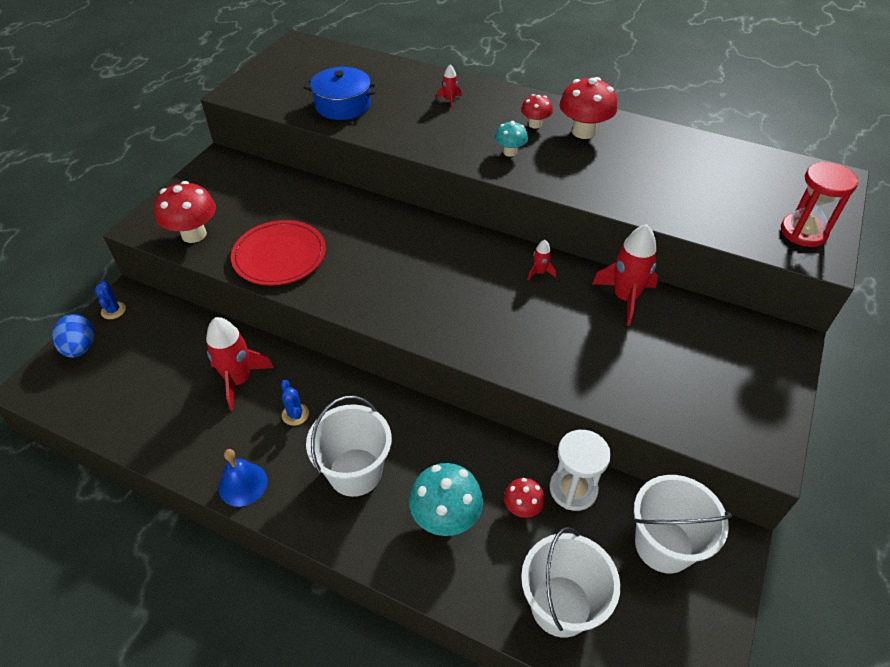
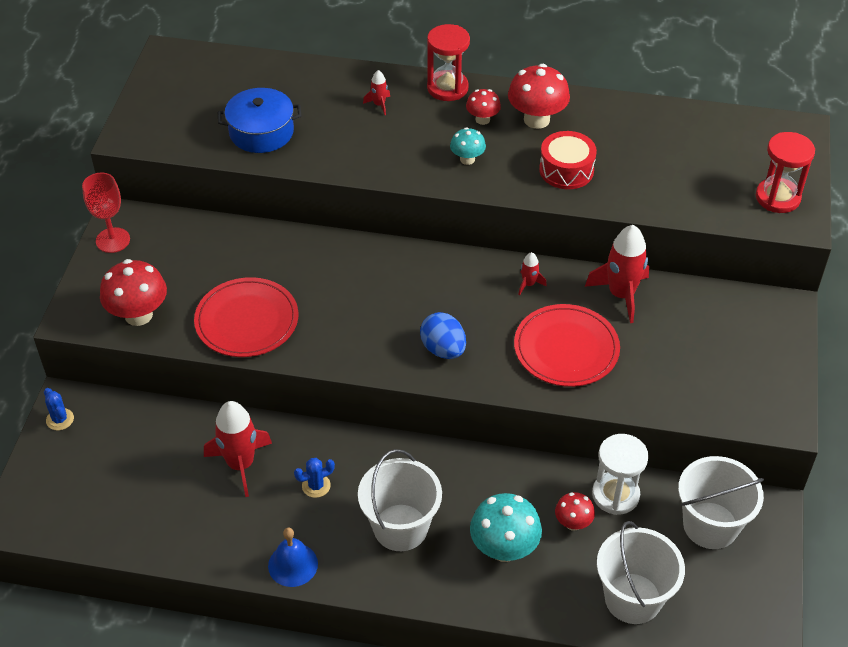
camera: 15 degrees left, 0 degrees up
(80, 348) = (45, 468): blue egg -> blue egg (443, 349)
(204, 175) = (113, 240): none -> red goblet
(295, 414) = (316, 486): blue cactus -> blue cactus turned 75 degrees counterclockwise
(513, 97) = (447, 88): none -> red hourglass
(557, 336) = (566, 348): none -> red plate
(598, 175) = (566, 170): none -> red drum

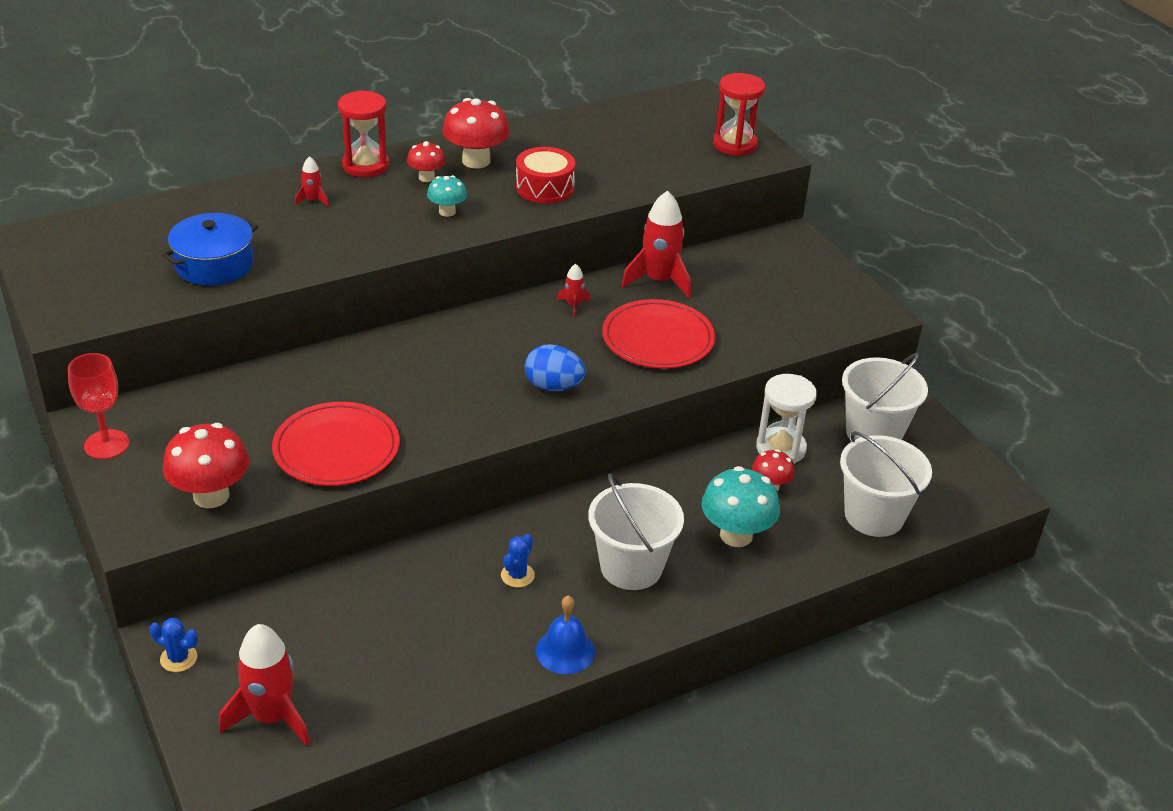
camera: 40 degrees left, 10 degrees down
(241, 464) = (423, 596): red rocket -> red rocket (271, 717)

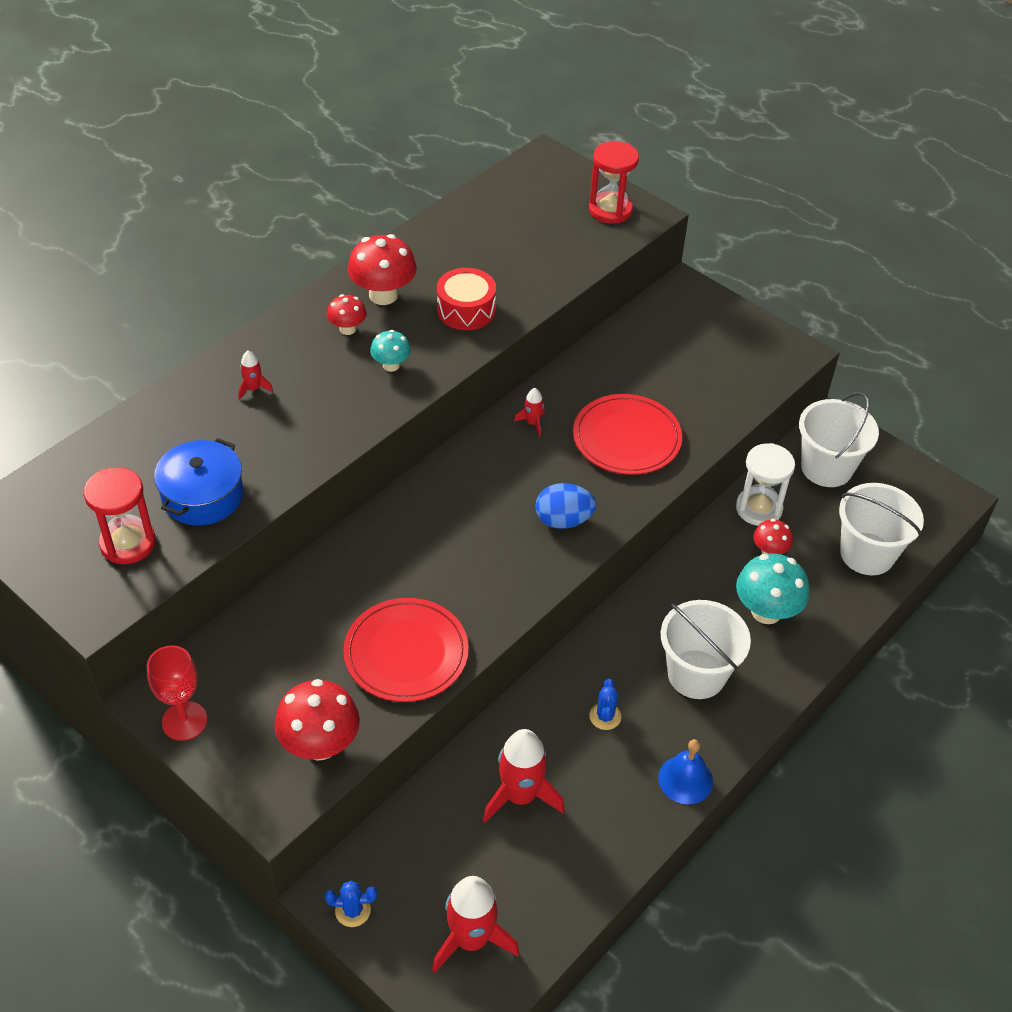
camera: 20 degrees left, 10 degrees up
(365, 165) = (280, 330): red hourglass -> red hourglass (128, 543)
(659, 281) = (593, 372): red rocket -> red rocket (520, 796)

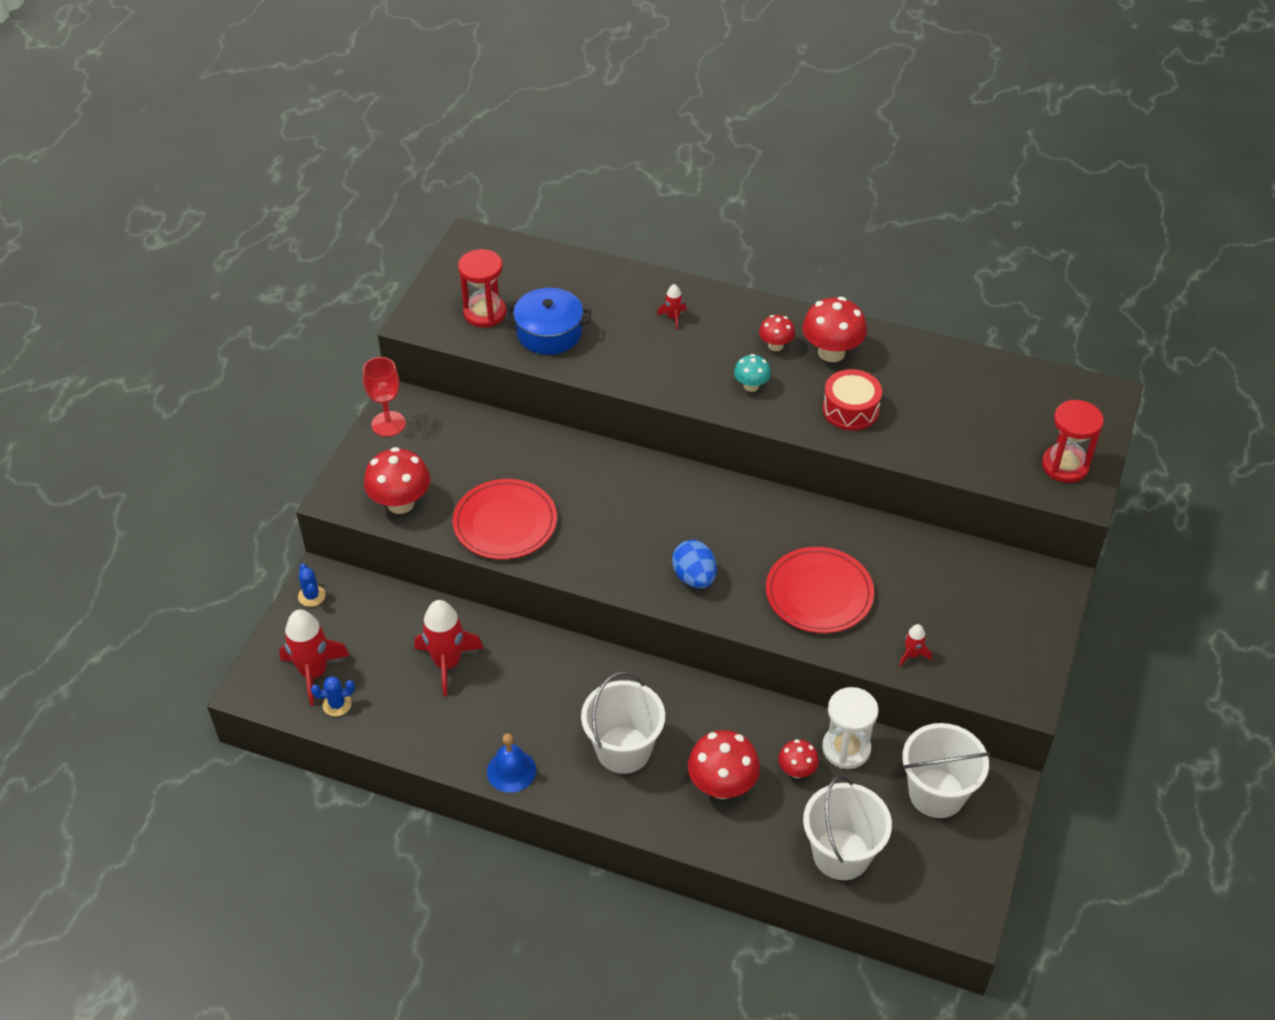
camera: 70 degrees right, 0 degrees up
(532, 423) = (795, 522): red rocket -> red rocket (912, 655)
(605, 716) = (548, 696): blue cactus -> blue cactus (337, 704)
(766, 611) = (722, 785): turquoise mushroom -> red mushroom

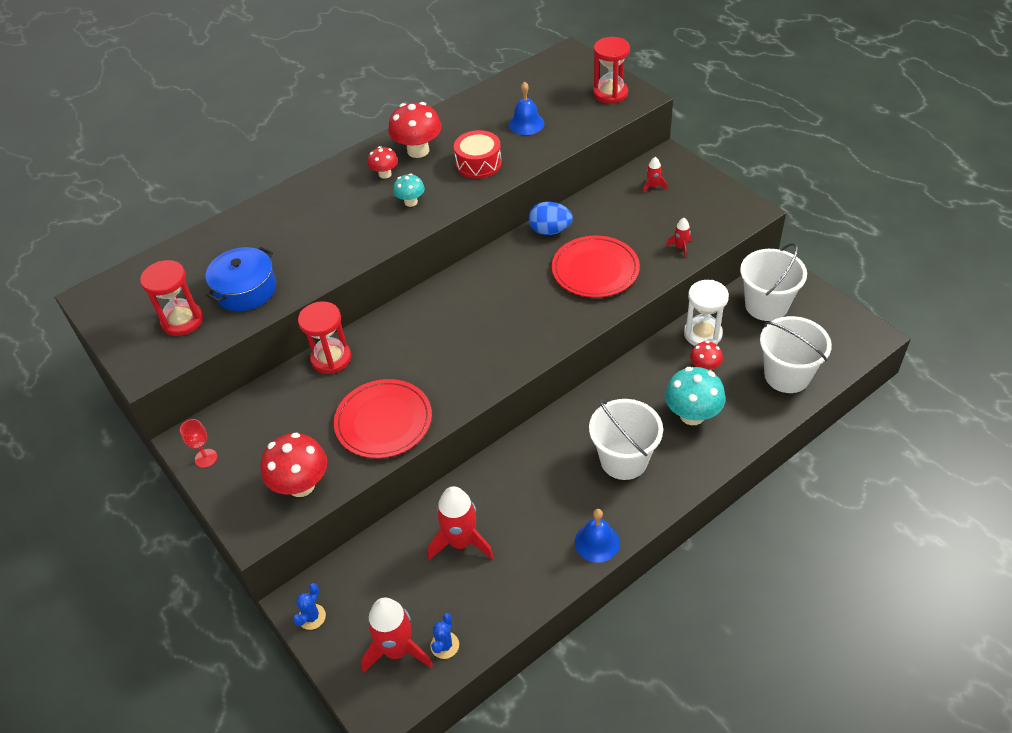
camera: 55 degrees left, 0 degrees up
(311, 596) = (312, 617): blue cactus -> blue cactus turned 75 degrees counterclockwise
(388, 424) = (206, 458): red goblet -> red goblet, size x0.65
(551, 445) = (331, 358): none -> red hourglass
(673, 318) = (303, 214): red rocket -> red rocket (653, 186)
(694, 577) = (530, 329): blue egg -> blue egg (550, 231)
(722, 785) = (692, 415): red mushroom -> turquoise mushroom
(948, 417) = (526, 124): none -> blue bell

